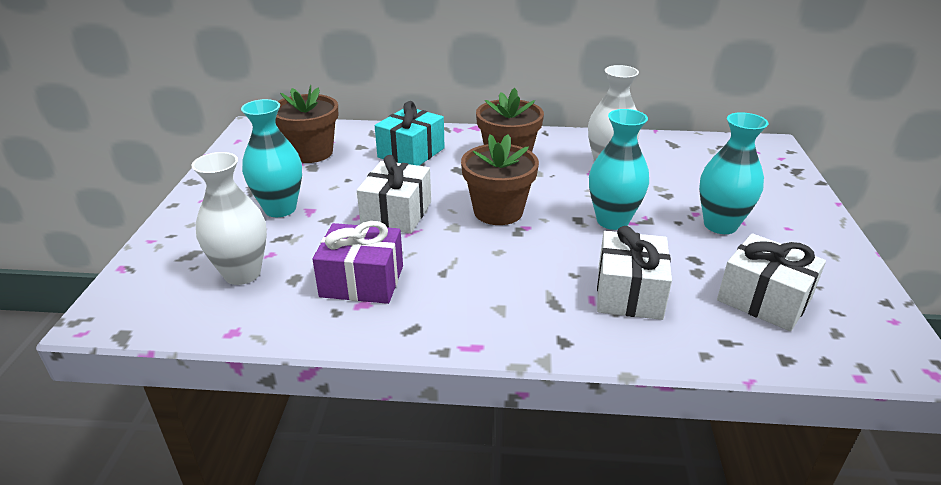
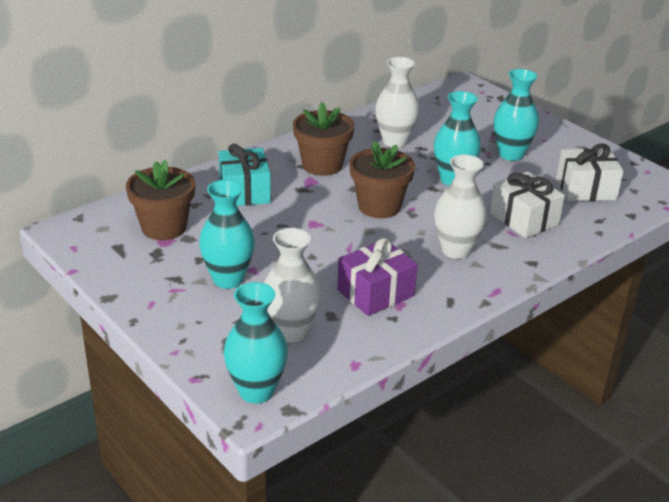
camera: 45 degrees left, 0 degrees up
(132, 304) = (256, 391): none -> turquoise vase
(396, 213) = (317, 240): white gift -> none
(502, 285) = (456, 250): none -> white vase

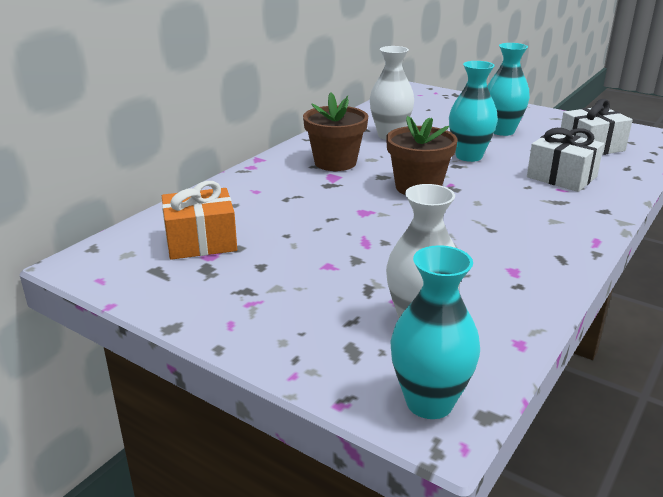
camera: 15 degrees left, 5 degrees down
(164, 227) = (201, 242): brown flower pot -> orange gift
(228, 279) = (308, 280): turquoise vase -> none
(244, 191) = (271, 195): turquoise gift -> none
(375, 293) = (479, 264): purple gift -> none
(456, 250) = (524, 212): white vase -> none

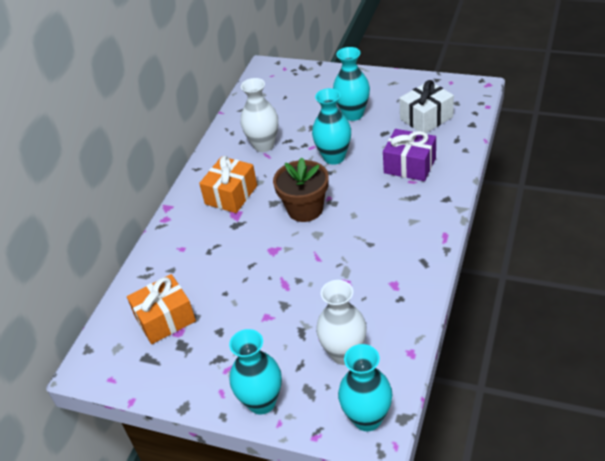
camera: 10 degrees left, 15 degrees up
(280, 346) = (261, 402): none -> turquoise vase
(335, 162) = (231, 195): brown flower pot -> orange gift
(561, 177) = (410, 165): white gift -> purple gift

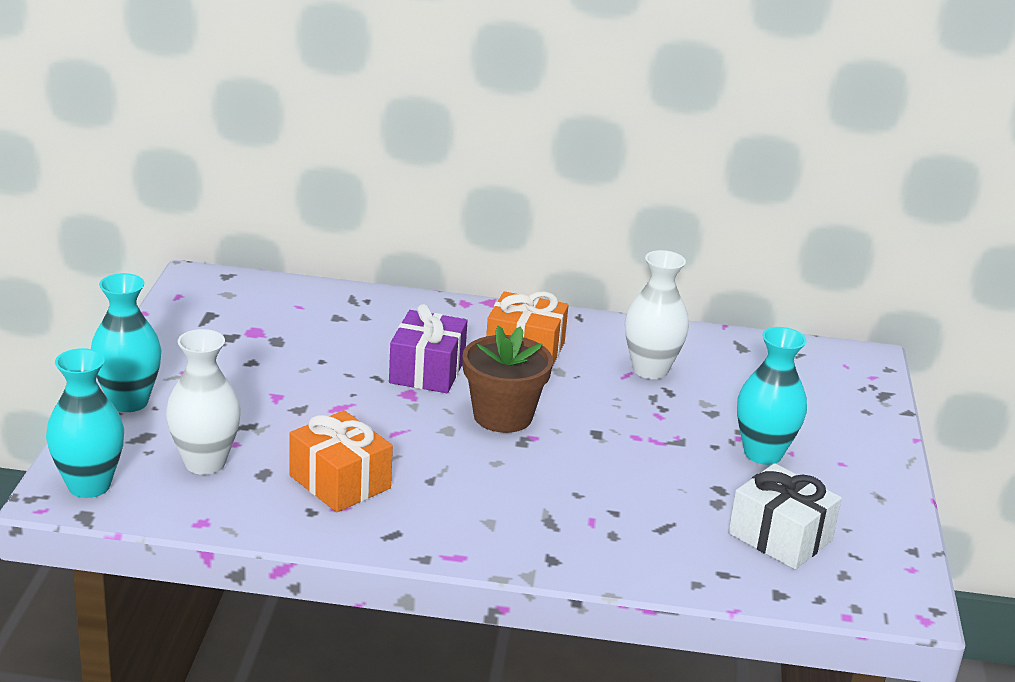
camera: 70 degrees right, 15 degrees down
(165, 319) = (274, 321): orange gift -> orange gift (340, 482)
(334, 157) = (637, 438): turquoise vase -> none
(410, 165) = (634, 518): purple gift -> purple gift (427, 371)

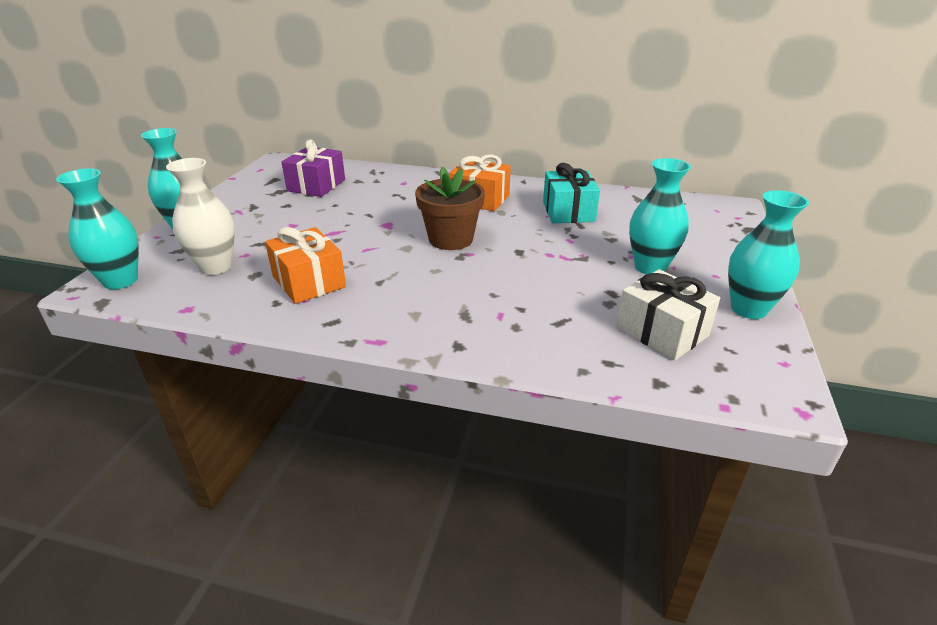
camera: 10 degrees right, 5 degrees up
(427, 371) = (406, 211): purple gift -> purple gift (316, 185)
(650, 370) = (568, 211): white vase -> turquoise gift
(877, 507) = (748, 309): none -> turquoise vase

